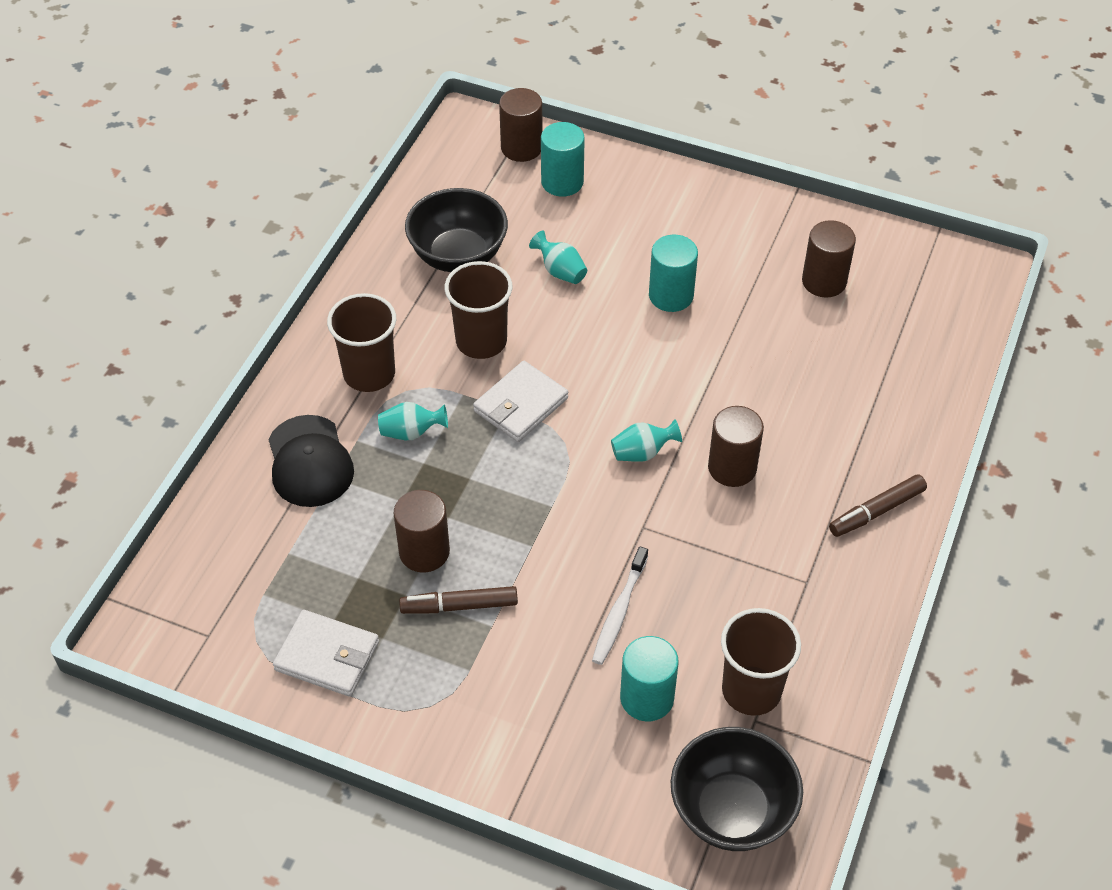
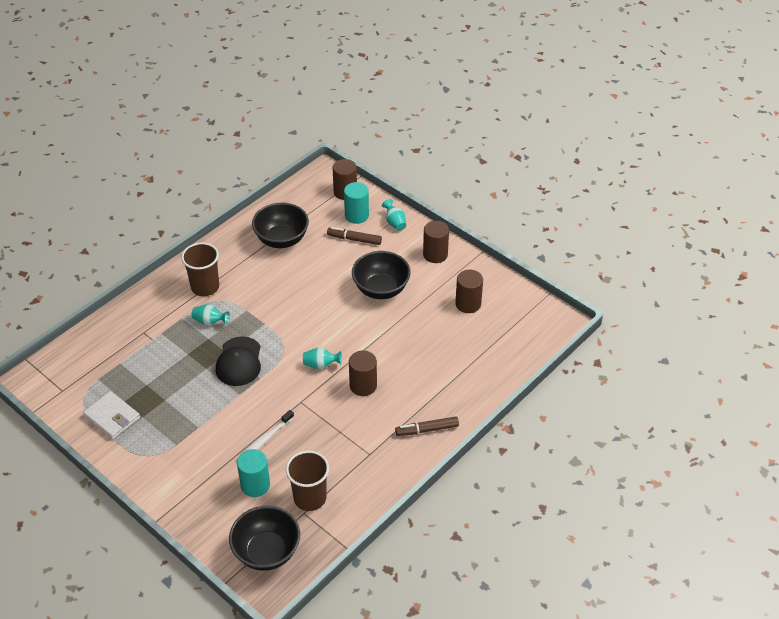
camera: 20 degrees right, 5 degrees down
(309, 462) = (153, 322): black cap -> black cap (239, 362)
(424, 552) = (185, 381): brown cylinder -> brown cylinder (435, 254)
(459, 606) = (188, 413): brown marker -> brown marker (354, 239)
(481, 341) = (270, 286): brown cup -> none
(521, 405) = (272, 323): white wallet -> none
(560, 271) = (330, 261): turquoise vase -> turquoise vase (394, 223)
(671, 295) = (381, 289): turquoise cylinder -> black bowl

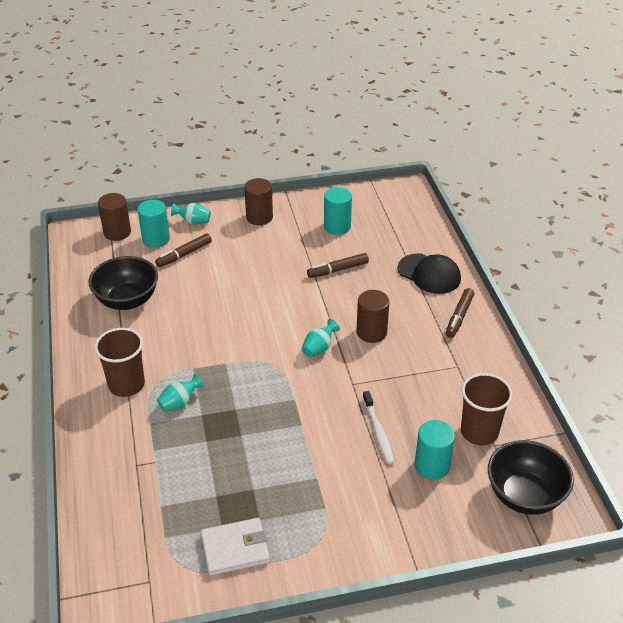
camera: 55 degrees left, 5 degrees down
(239, 362) = (257, 405): black cap -> black cap (429, 274)
(381, 289) = (265, 267): black bowl -> none
(416, 331) = (338, 270): none -> brown marker
(468, 304) = (337, 226): brown cylinder -> turquoise cylinder

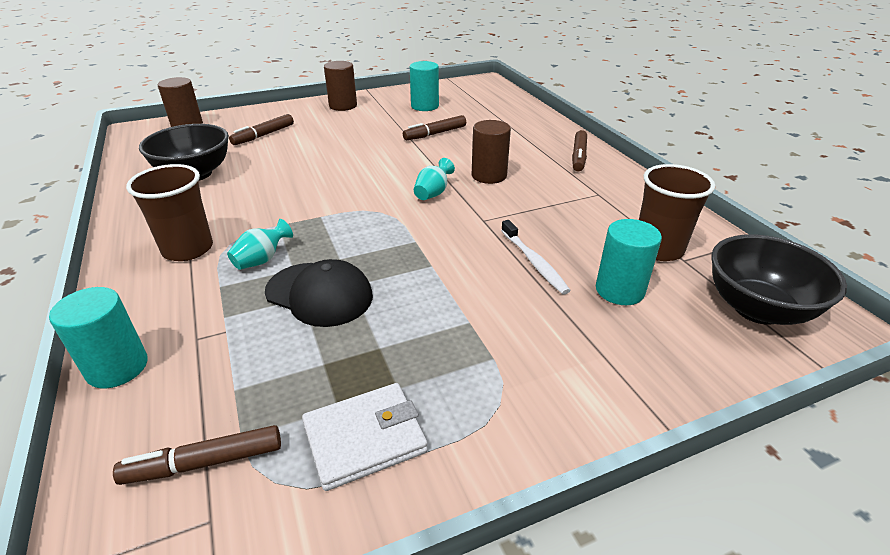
camera: 10 degrees left, 5 degrees down
(145, 549) = (204, 463): none -> brown marker
(156, 239) = (231, 127): turquoise cylinder -> turquoise cylinder (117, 367)
(193, 222) = (272, 113): turquoise vase -> none
(429, 274) = (531, 129): black cap -> black cap (319, 294)

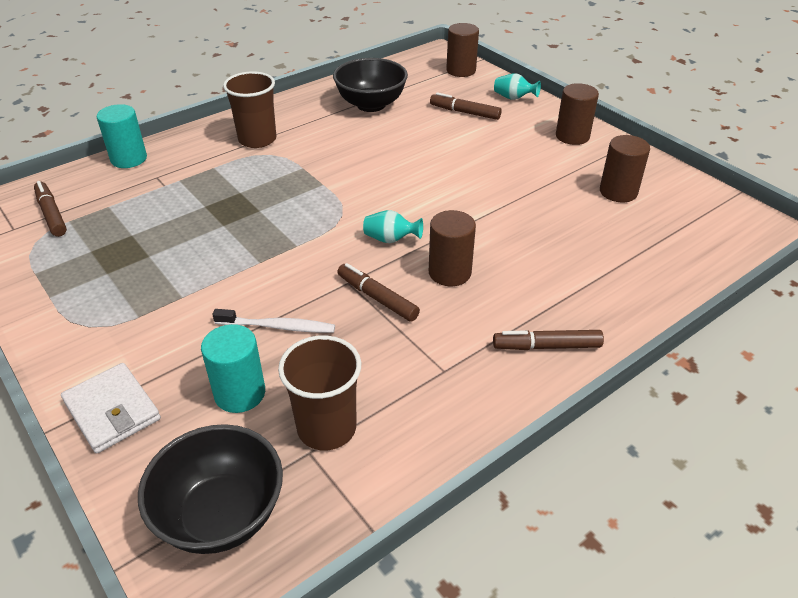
camera: 75 degrees right, 5 degrees up
(262, 260) = (250, 175): turquoise vase -> turquoise vase (513, 98)
(319, 294) = (210, 213): black cap -> none
(364, 438) = (63, 268): white wallet -> white wallet (112, 410)
(425, 106) = (618, 192): turquoise cylinder -> brown cylinder
(435, 134) = (539, 215): brown marker -> brown marker (377, 298)
(534, 262) = (278, 327): white toothbrush -> white toothbrush turned 135 degrees counterclockwise

